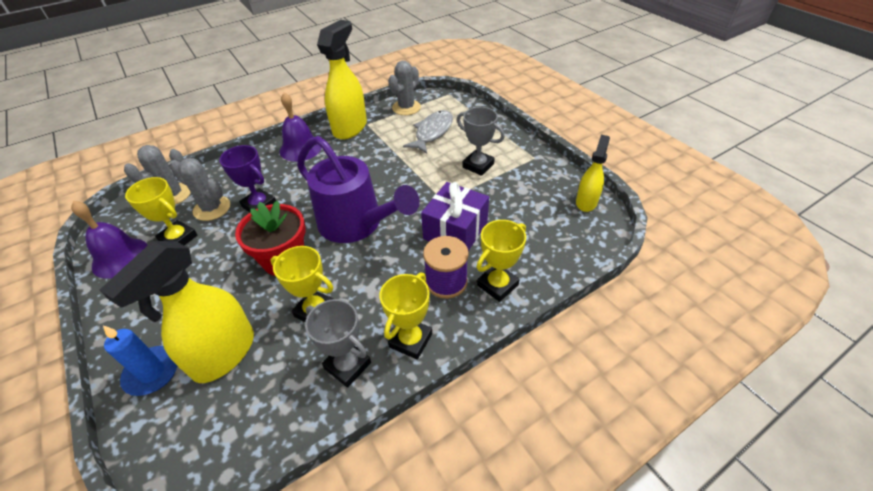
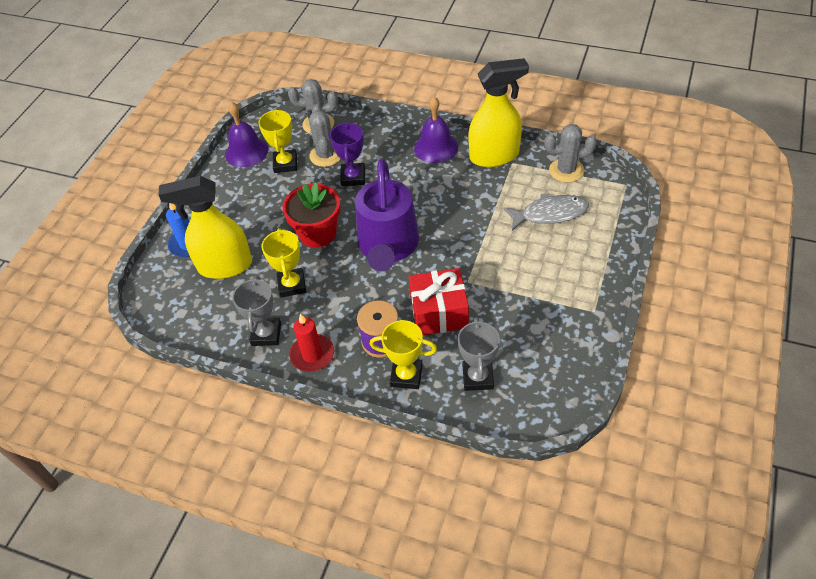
camera: 55 degrees right, 5 degrees up
(410, 340) = (312, 355): yellow trophy -> red candle
(455, 231) = (439, 313): purple gift -> red gift
(478, 165) = (537, 276): grey trophy -> grey trophy (477, 377)
(586, 202) = (568, 385): yellow spray bottle -> none

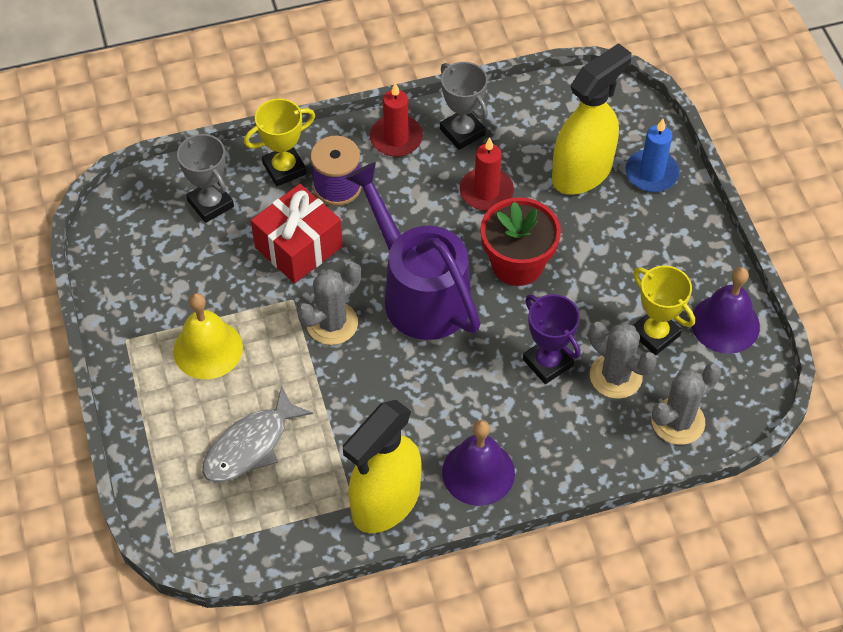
camera: 140 degrees right, 5 degrees up
(292, 285) = (486, 192): yellow trophy -> red candle
(542, 278) = (208, 349): none -> yellow bell
(566, 170) = (269, 532): grey cactus -> grey cactus (332, 323)

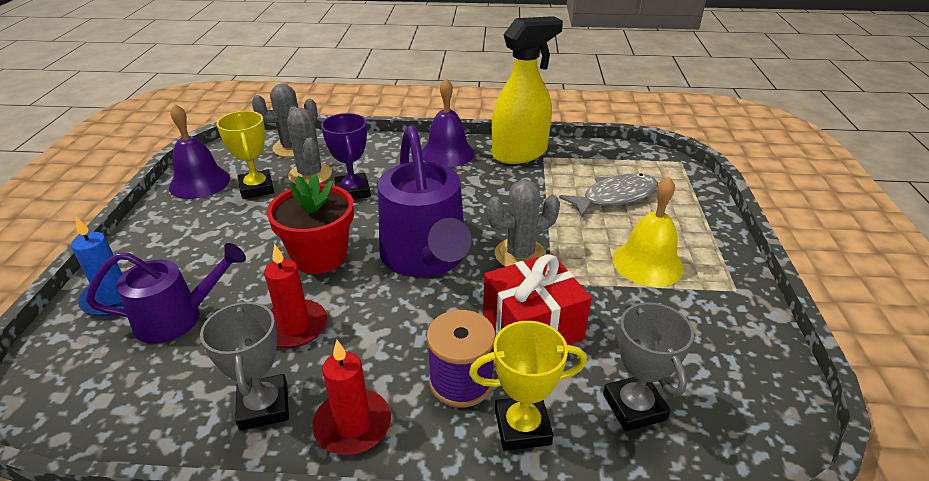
camera: 160 degrees left, 20 degrees down
(582, 172) = (178, 318): yellow spray bottle -> purple watering can

